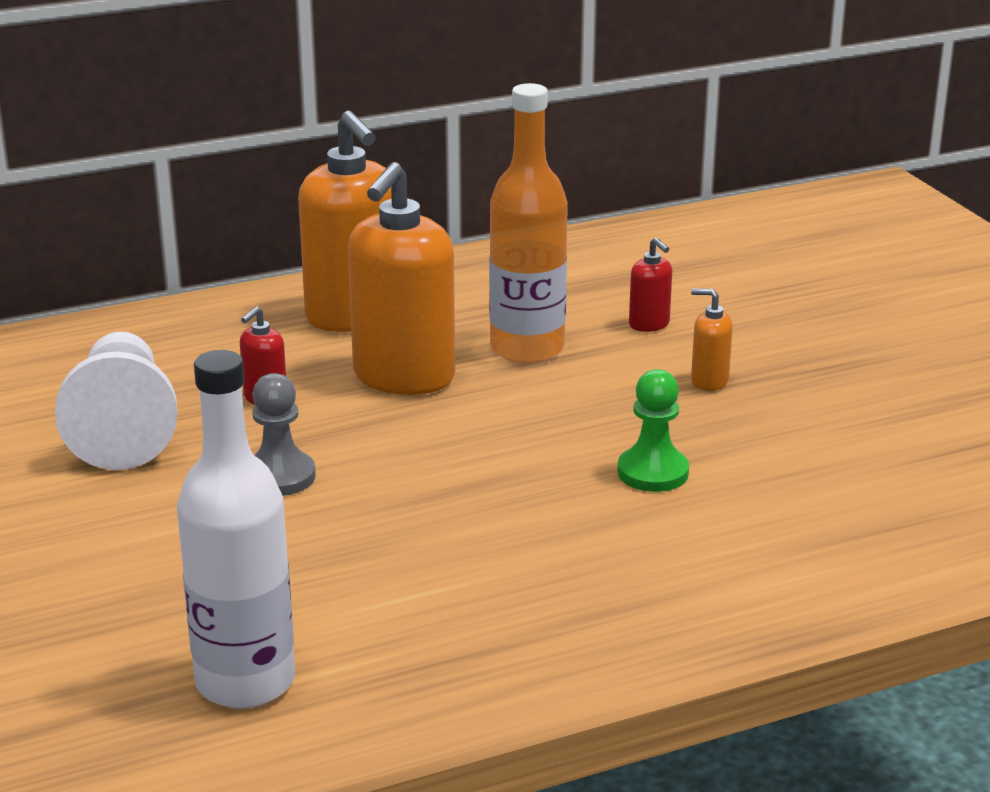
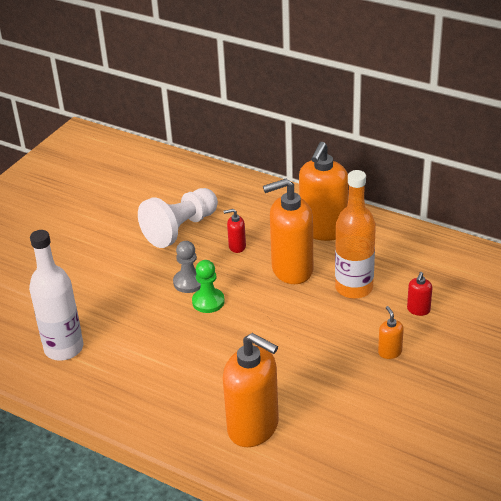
camera: 55 degrees right, 10 degrees up
(653, 472) = (296, 373): green pawn -> green pawn (208, 302)
(729, 560) = (253, 427): none -> orange soap dispenser

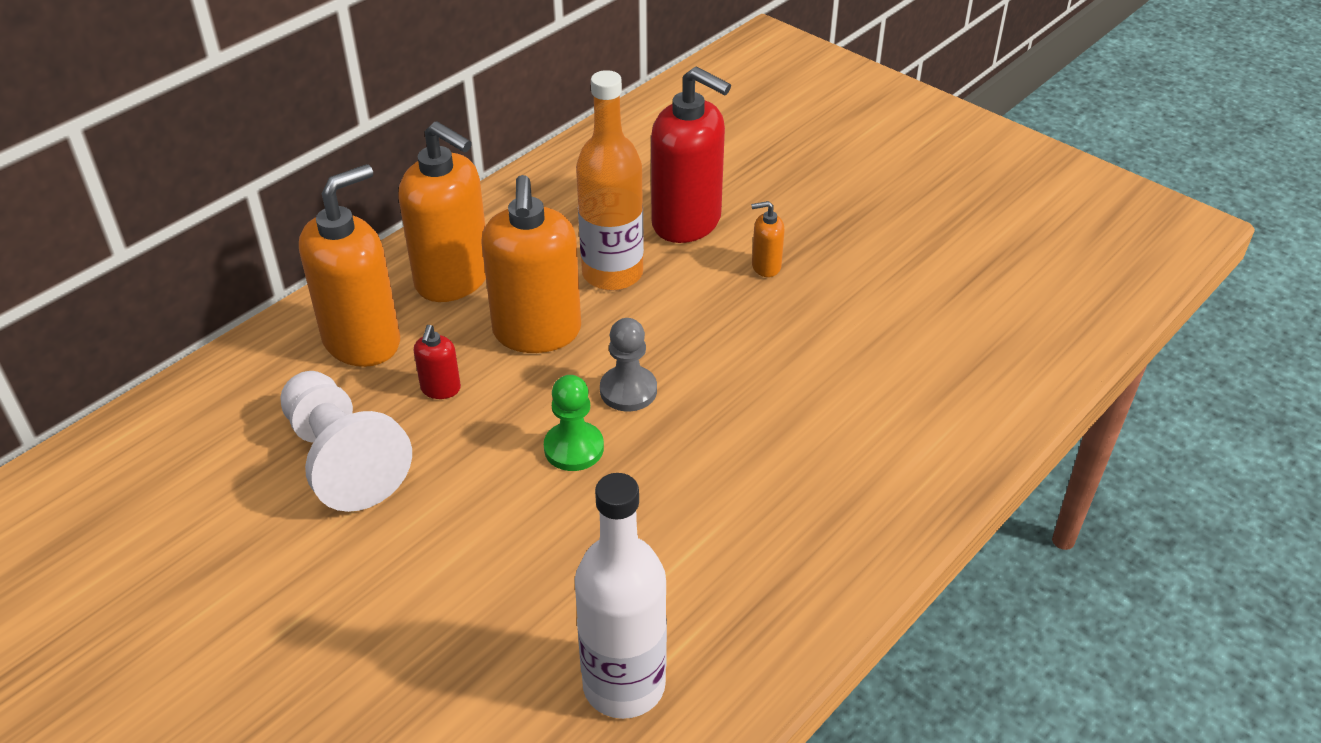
camera: 80 degrees left, 5 degrees up
(189, 282) = (508, 467): grey pawn -> grey pawn (628, 390)
(253, 427) = (888, 435): orange soap dispenser -> orange soap dispenser (362, 341)
(418, 310) = (687, 222): red soap dispenser -> red soap dispenser, size x2.28

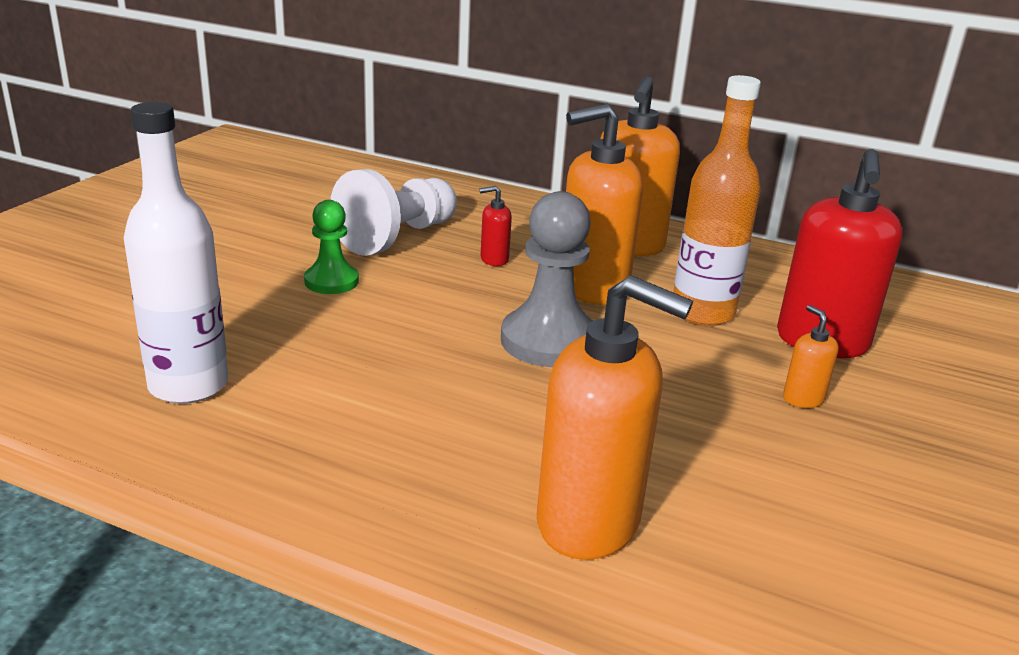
camera: 70 degrees right, 15 degrees down
(362, 341) = (526, 224): orange soap dispenser -> orange soap dispenser (589, 522)
(574, 448) = (459, 324): green pawn -> green pawn (331, 281)
(628, 390) = (549, 341): grey pawn -> grey pawn, size x1.67

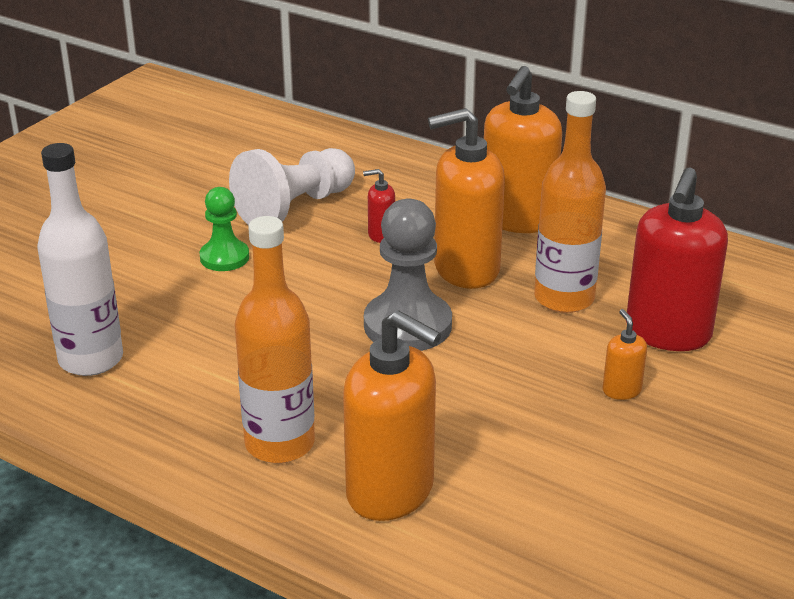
camera: 10 degrees right, 5 degrees up
(437, 471) = (280, 443): none -> orange bottle

